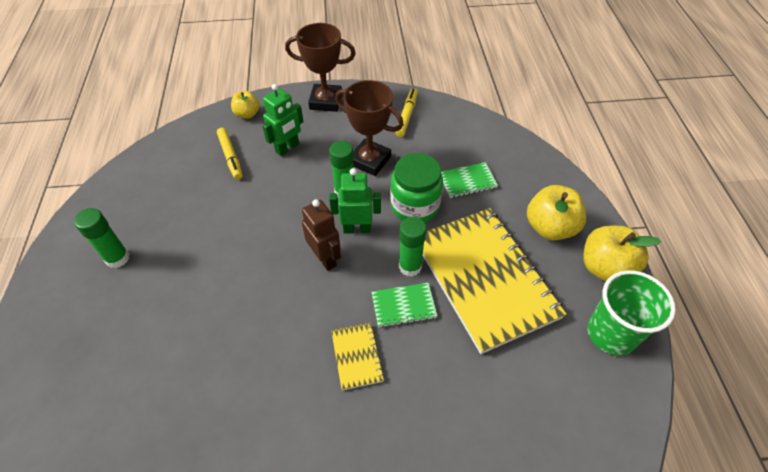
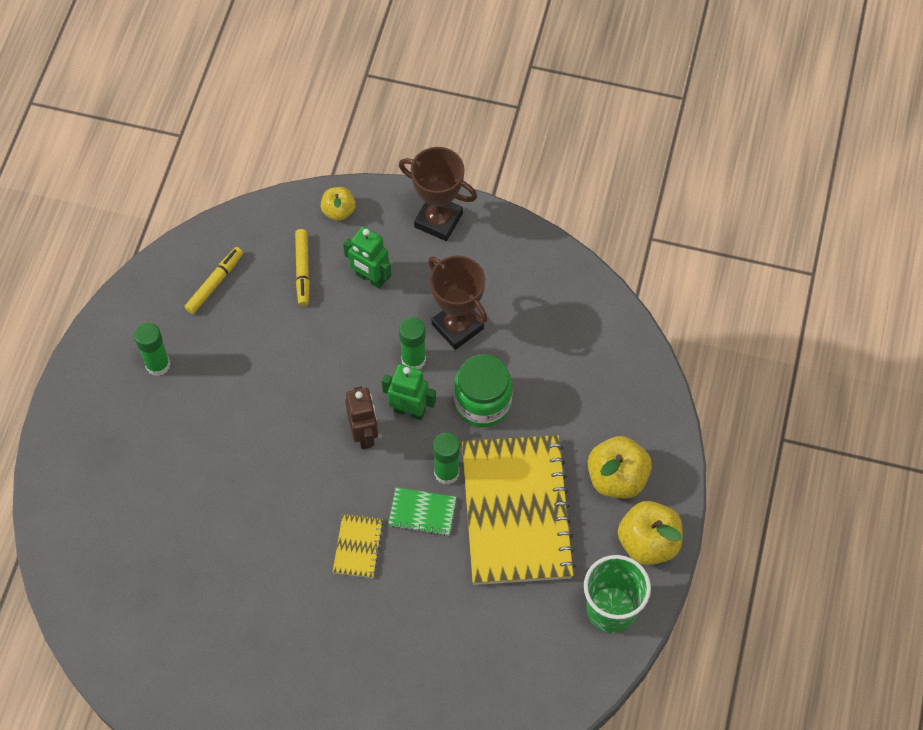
camera: 20 degrees right, 10 degrees up
(287, 148) = (370, 278): green robot -> green robot turned 60 degrees clockwise
(407, 116) = (527, 274): yellow marker -> yellow marker (215, 283)
(467, 181) = (556, 390): green notebook -> none

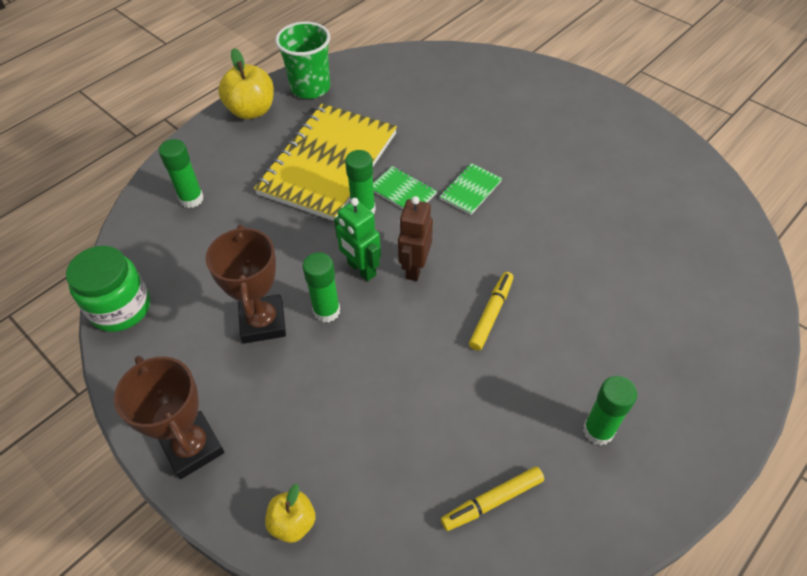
camera: 150 degrees left, 10 degrees down
(302, 270) = (380, 464): yellow marker -> yellow marker (491, 314)
(358, 547) = (470, 190): yellow notebook -> green notebook
(370, 278) = (312, 416): green robot -> none
(482, 403) = (293, 247): green jar -> green jar (121, 308)
(614, 407) = (191, 199): none -> green glue stick
(617, 478) = (235, 154): yellow apple -> none

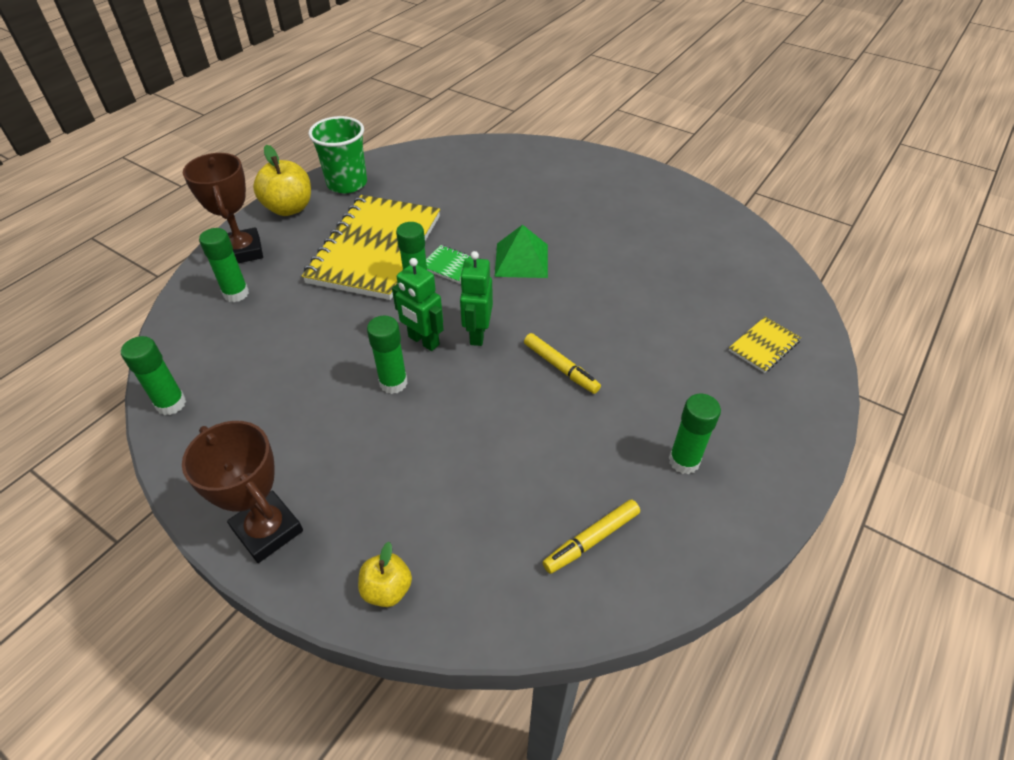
camera: 10 degrees left, 5 degrees down
(121, 308) = (171, 404): green jar -> green glue stick
(263, 322) = (328, 401): brown trophy -> brown trophy (243, 251)
(414, 268) = (477, 334): brown robot -> green robot
(470, 190) = (521, 260): green notebook -> green pyramid
(491, 314) = (560, 368): yellow marker -> yellow marker turned 120 degrees clockwise
(704, 314) = (764, 346): none -> yellow notebook

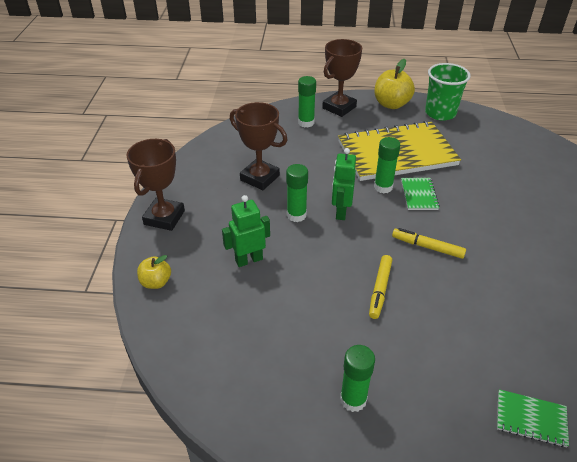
camera: 60 degrees right, 5 degrees down
(171, 404) = (215, 143): green glue stick -> none
(293, 387) = (260, 178): none -> brown trophy
(477, 334) = (370, 233): green robot -> green robot (249, 260)
(521, 260) = (463, 224): green pyramid -> none
(591, 540) = (247, 367): yellow marker -> yellow marker (427, 247)
(764, 346) = (531, 419): yellow notebook -> green notebook

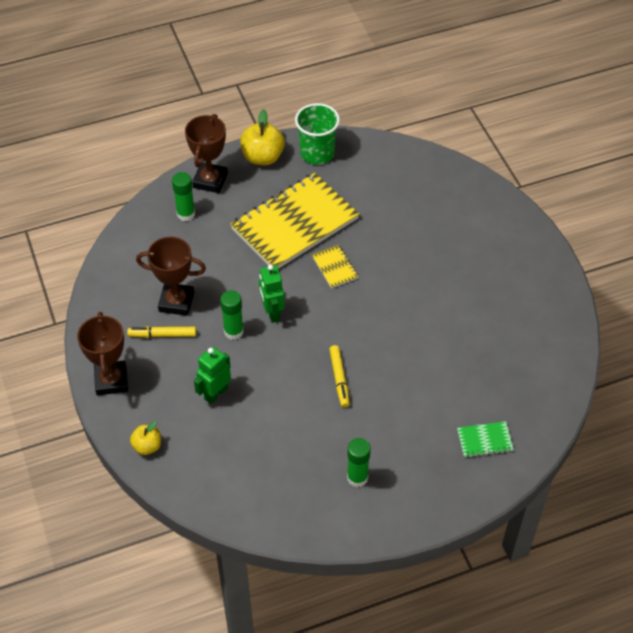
camera: 25 degrees left, 10 degrees up
(383, 187) = (298, 270): green glue stick -> none
(419, 195) = (334, 267): green notebook -> yellow notebook
(427, 247) = (362, 322): yellow marker -> yellow marker (162, 335)

